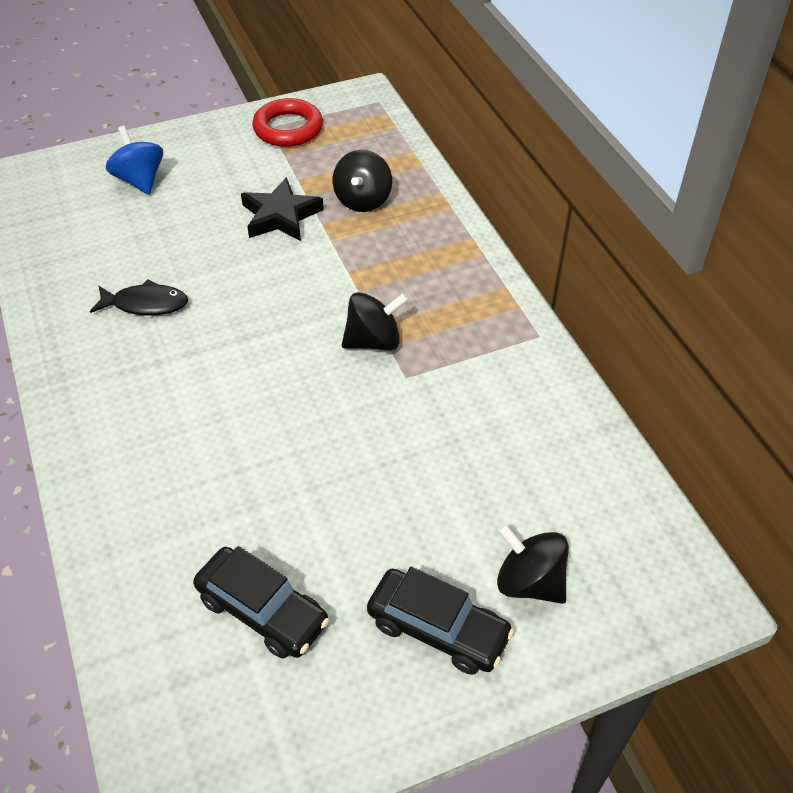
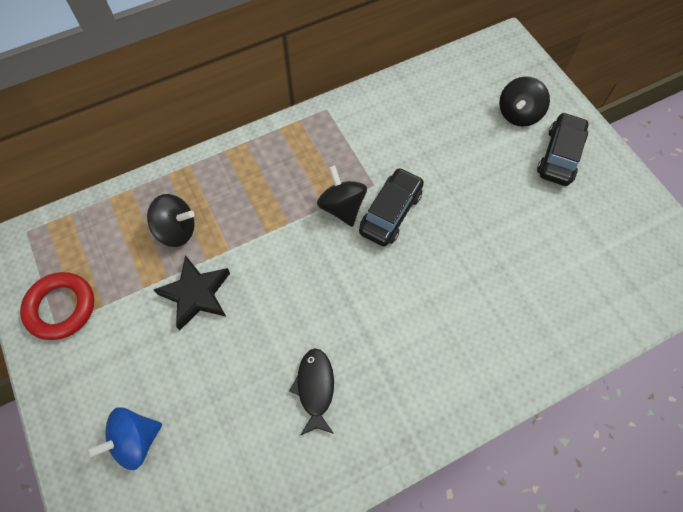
camera: 95 degrees left, 15 degrees up
(262, 611) = (575, 247): black car -> black car (390, 212)

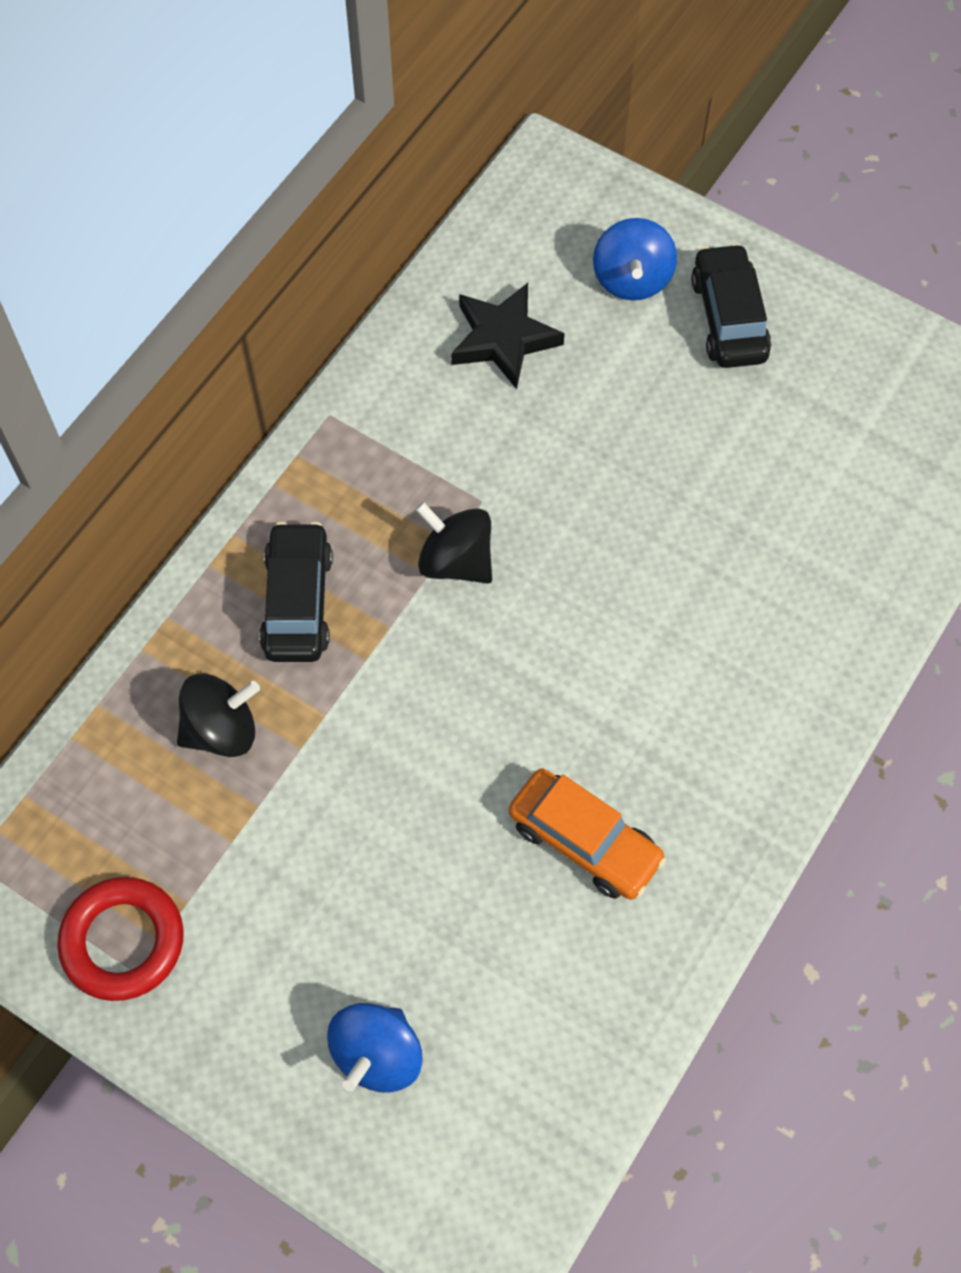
camera: 30 degrees left, 0 degrees up
(196, 294) = (321, 807): black star -> black star (503, 339)
(315, 388) = (584, 841): black fish -> orange car
(390, 212) = (534, 532): black car -> black car (298, 602)
(518, 114) = (632, 279): black spinning top -> blue spinning top

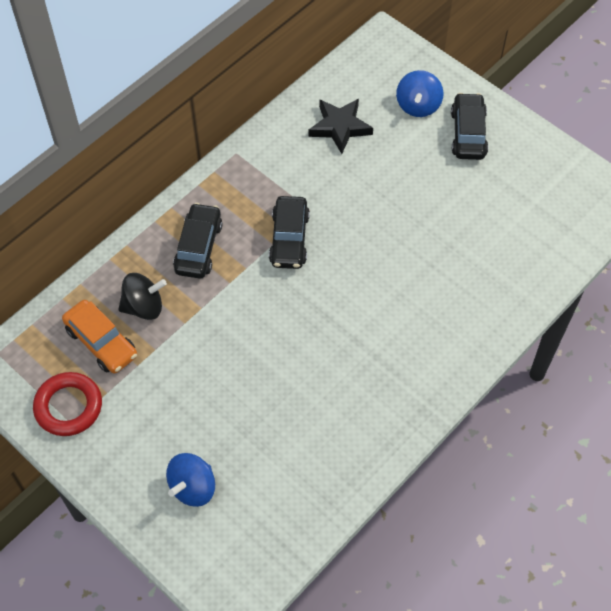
camera: 10 degrees right, 5 degrees down
(455, 561) = (289, 239): black spinning top -> black car
(584, 841) = (329, 395): orange car -> orange car (101, 342)

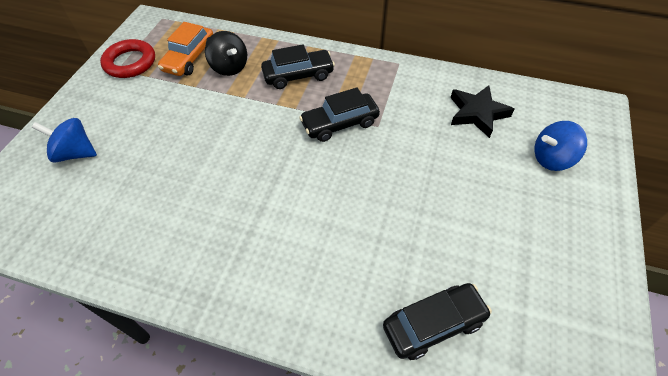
camera: 65 degrees right, 5 degrees down
(468, 133) = (558, 212): black car -> black car (433, 324)

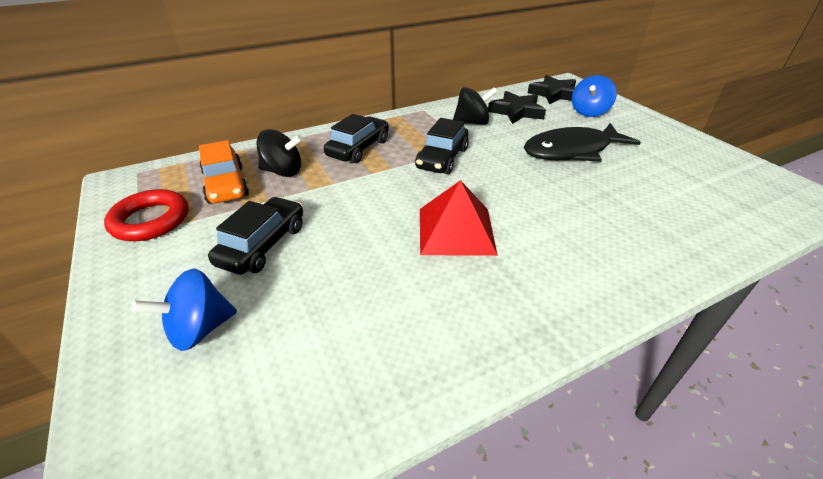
camera: 45 degrees left, 15 degrees down
(259, 191) = (456, 230): none -> red pyramid
(417, 102) = (472, 123): none -> black spinning top
(433, 324) = (688, 221): black car -> black car (263, 245)
(455, 188) = (572, 151): none -> black fish
(553, 115) = (554, 94): none -> black star

